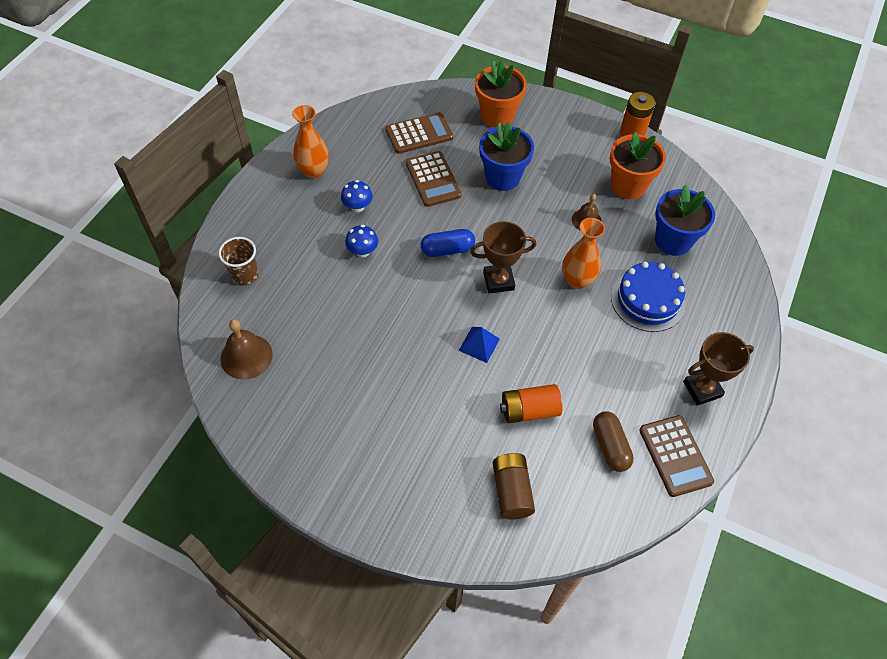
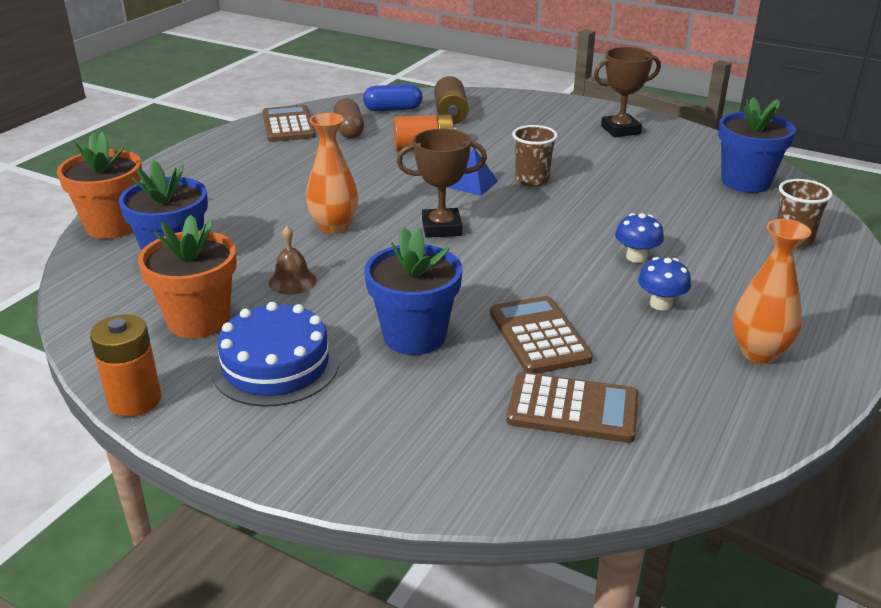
camera: 175 degrees left, 25 degrees down
(246, 356) = (745, 182): brown bell -> blue flower pot
(419, 134) = (572, 409): brown calculator -> brown calculator turned 150 degrees counterclockwise
(429, 354) = (532, 179): none -> brown cup
(447, 249) = (512, 256): blue capsule -> blue capsule (393, 109)
(497, 116) = (405, 440): orange flower pot -> orange flower pot (112, 226)
(648, 300) = (250, 209): blue cake -> blue cake (276, 365)
(702, 389) = (232, 154): brown trophy -> brown trophy (620, 130)

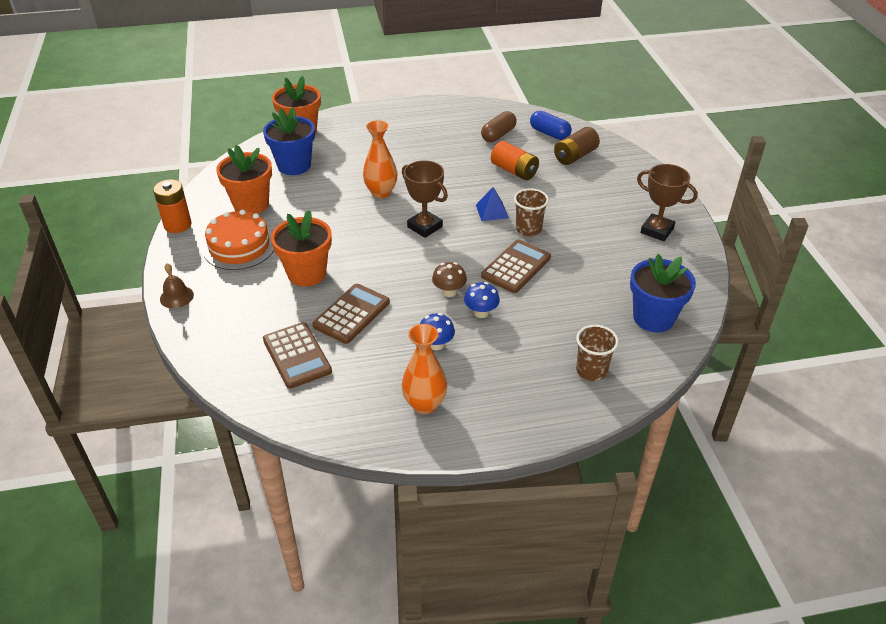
camera: 50 degrees right, 10 degrees up
(276, 365) = (239, 246): blue cake -> orange cake
(288, 125) = (474, 113): brown calculator -> brown calculator (516, 267)
(292, 281) = (313, 210): brown bell -> brown bell (176, 297)
(414, 336) = (307, 273): blue flower pot -> orange flower pot
(577, 260) = (449, 292): none -> brown mushroom

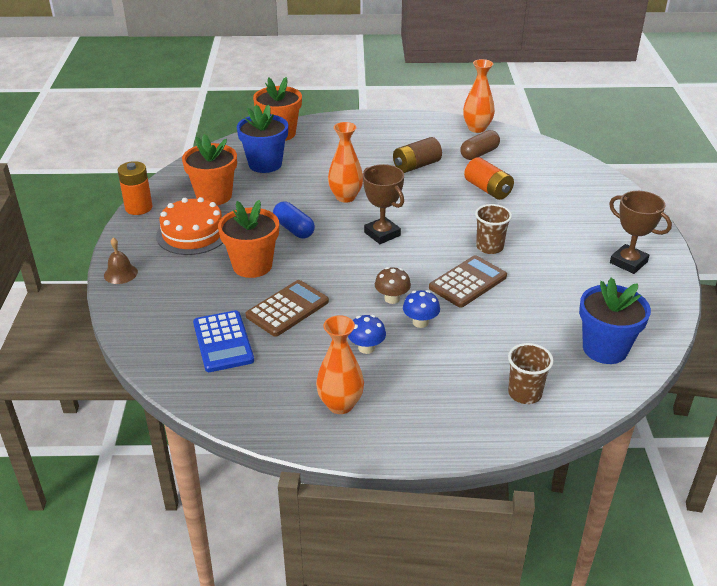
camera: 10 degrees right, 5 degrees down
(297, 355) = (223, 342): brown calculator -> blue calculator
(490, 109) = (477, 128): none -> orange vase
(492, 211) = (455, 226): blue pyramid -> none
(549, 133) = (533, 157): blue capsule -> blue capsule (294, 229)
(575, 156) = (556, 181): brown battery -> brown battery (416, 166)

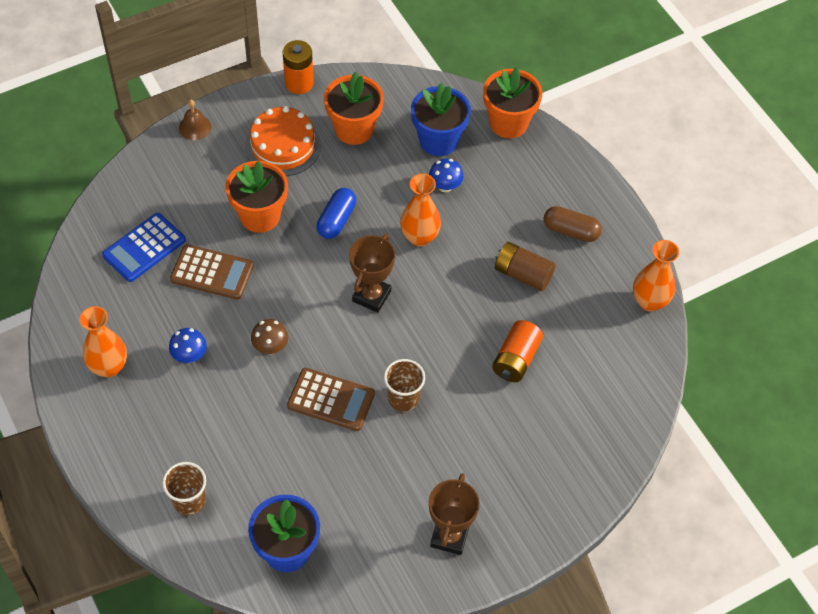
camera: 60 degrees right, 20 degrees up
(420, 322) = (247, 383): blue mushroom -> blue mushroom (445, 186)
(479, 154) = (590, 324): brown capsule -> brown capsule (571, 231)

